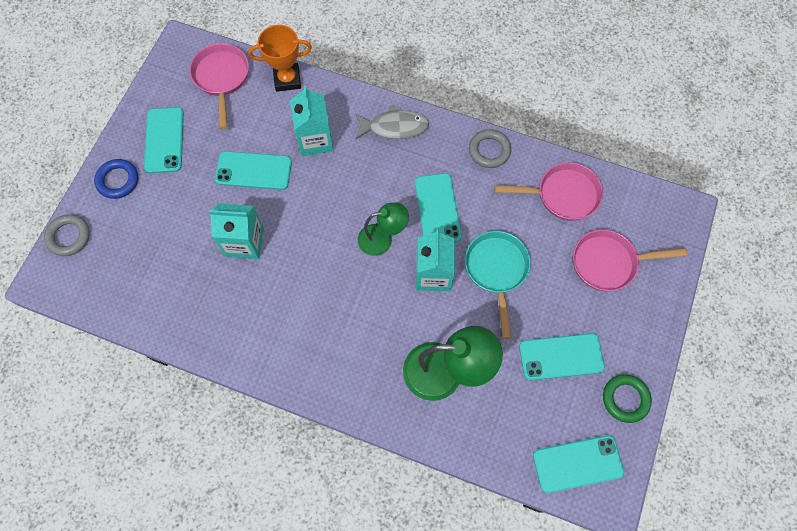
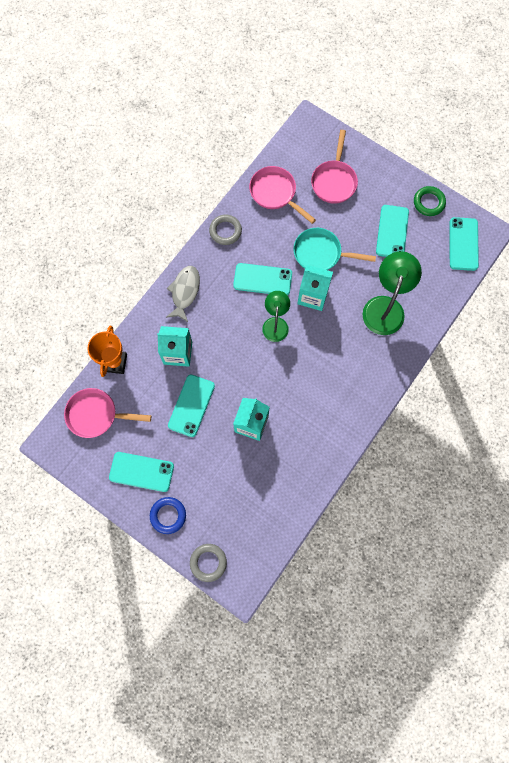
camera: 75 degrees left, 5 degrees up
(562, 195) = (275, 193): pink pan -> pink pan turned 60 degrees counterclockwise

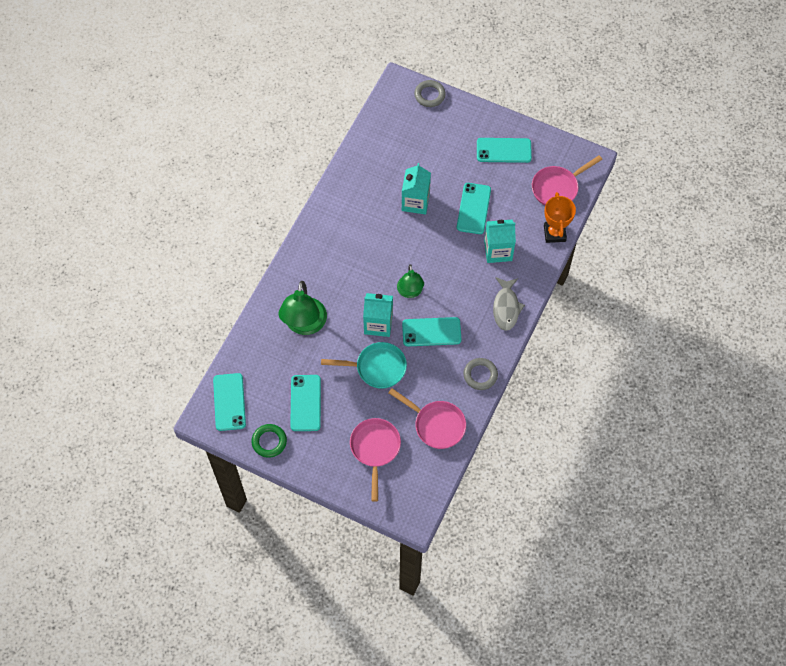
camera: 170 degrees right, 10 degrees down
(96, 415) = (557, 188): pink pan -> pink pan turned 150 degrees clockwise
(168, 515) = (472, 122): blue ring -> none

